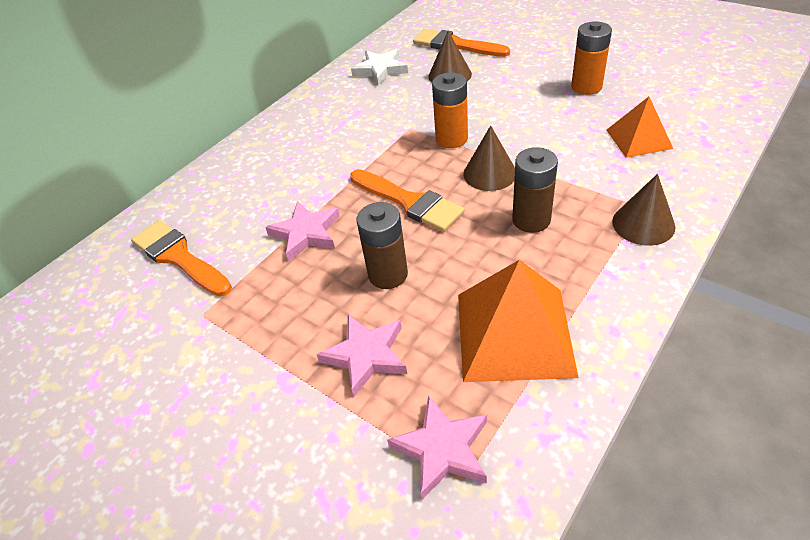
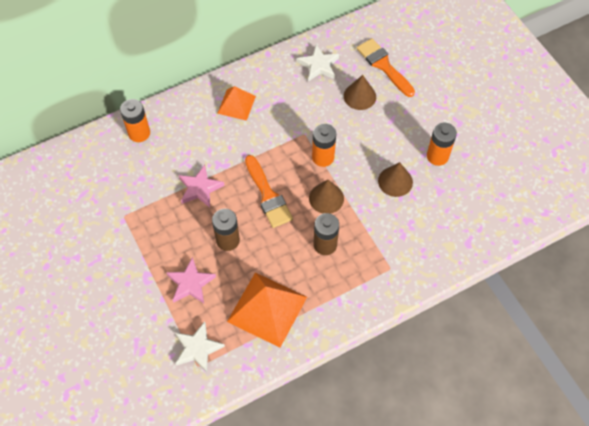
camera: 20 degrees right, 15 degrees up
(179, 257) = (126, 169): orange brush -> none
(180, 211) = (139, 133): none -> orange battery
(442, 449) = (197, 348): pink star -> white star
(638, 139) = (432, 218): orange pyramid -> orange pyramid (236, 104)
(643, 224) = (382, 280): brown cone -> brown cone (395, 181)

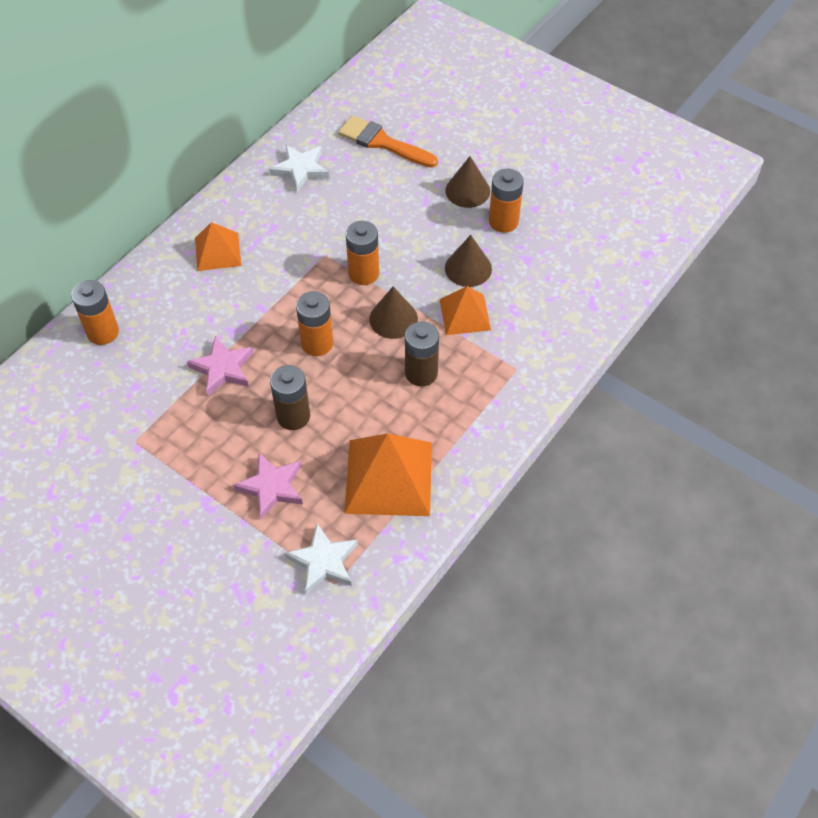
camera: 25 degrees left, 5 degrees down
(268, 195) = (317, 343): orange brush -> orange battery
(359, 96) = (372, 187): brown cone -> brown cone (467, 190)
(376, 214) = (465, 314): none -> orange pyramid

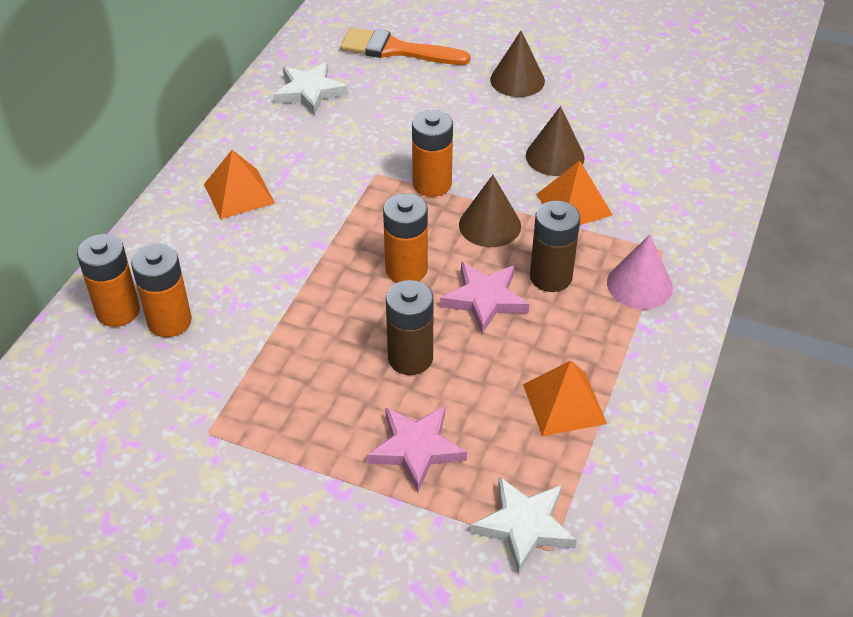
camera: 15 degrees left, 10 degrees down
(223, 368) = (295, 321): pink star -> pink star (485, 299)
(388, 477) = (564, 403): orange pyramid -> orange pyramid, size x0.59
(485, 394) = (639, 285): none -> pink cone
(503, 221) = (573, 103): orange battery -> orange battery (169, 321)

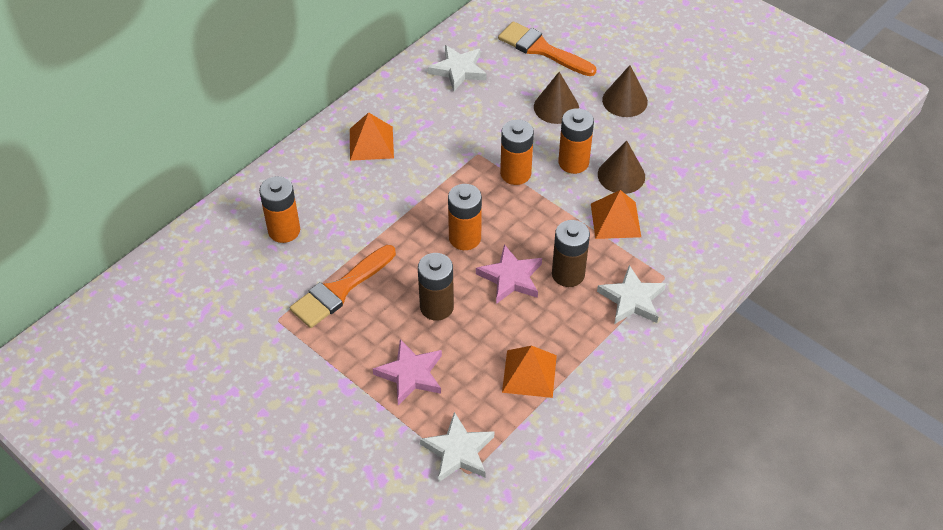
camera: 20 degrees right, 5 degrees up
(118, 311) = (253, 213): orange battery -> orange battery (573, 162)
(276, 372) = (340, 289): none -> orange brush
(490, 225) = (543, 219): brown cone -> brown cone (556, 107)
(639, 285) = (632, 299): pink cone -> white star

